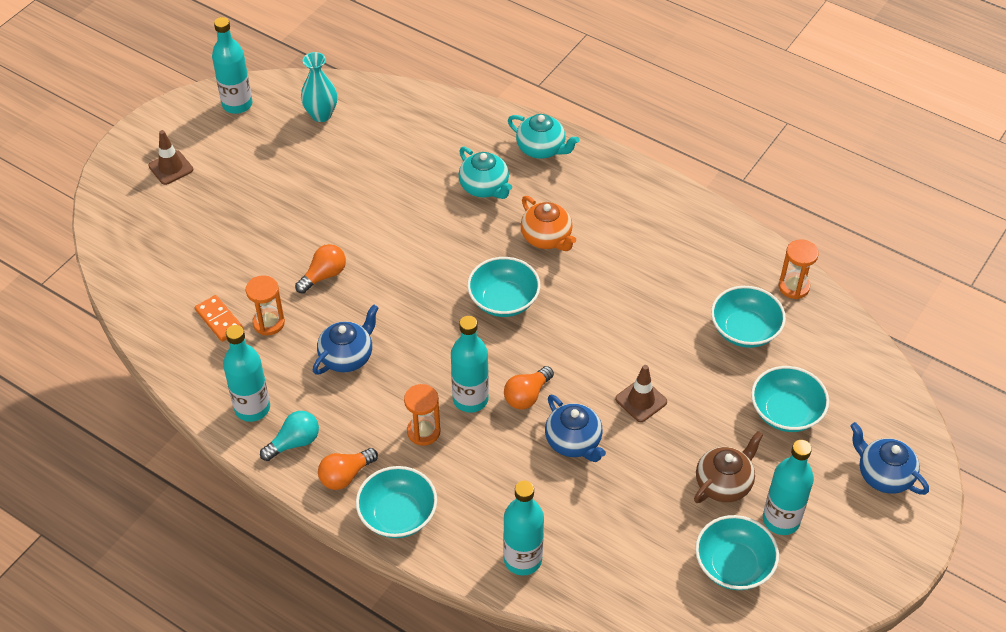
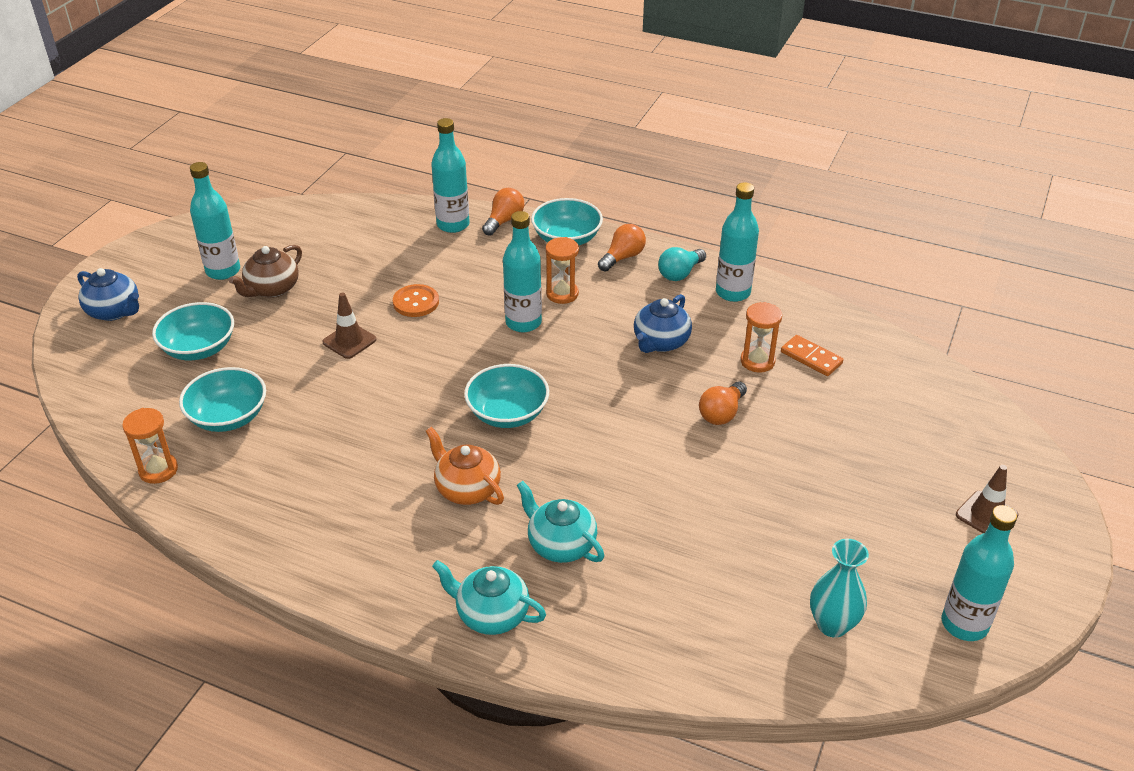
camera: 170 degrees right, 10 degrees down
(527, 395) = (467, 332): orange light bulb -> orange light bulb (504, 221)
(574, 442) = (416, 302): blue teapot -> orange button
(733, 565) = (271, 239): turquoise bowl -> none

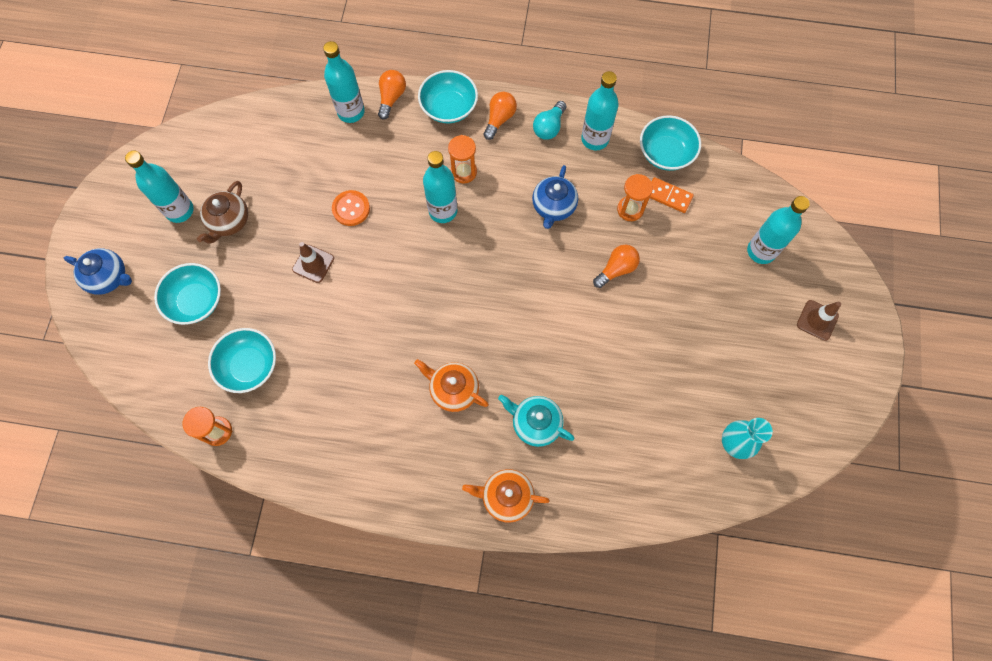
camera: 15 degrees left, 30 degrees up
(491, 614) = (506, 497): turquoise teapot -> orange teapot
(507, 413) = (460, 309): turquoise bowl -> turquoise bowl (665, 153)
(721, 413) = (616, 269): orange light bulb -> orange light bulb turned 150 degrees counterclockwise
(964, 624) = (817, 420): turquoise bottle -> turquoise bottle (761, 251)

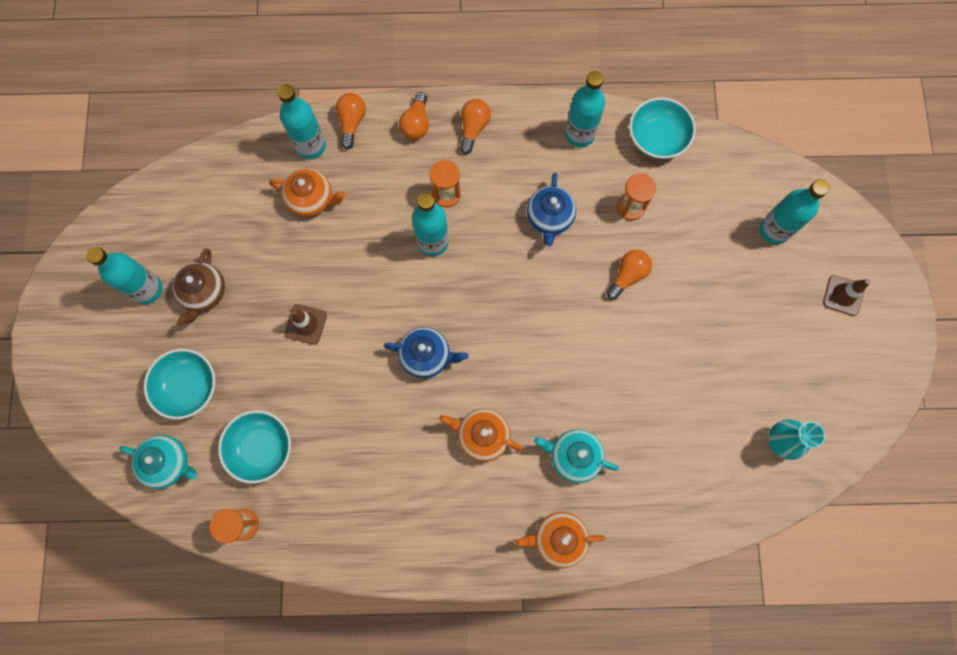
camera: 10 degrees left, 5 degrees up
(109, 278) = (87, 377): blue teapot -> blue teapot (426, 356)
(163, 364) = (168, 463): none -> turquoise teapot
(342, 157) = (311, 199): none -> orange teapot
(351, 209) = (333, 256): orange button -> none
(449, 107) = (416, 124): turquoise bowl -> orange light bulb
(549, 127) = (528, 128): turquoise light bulb -> none
(668, 196) = (668, 185): orange domino -> none

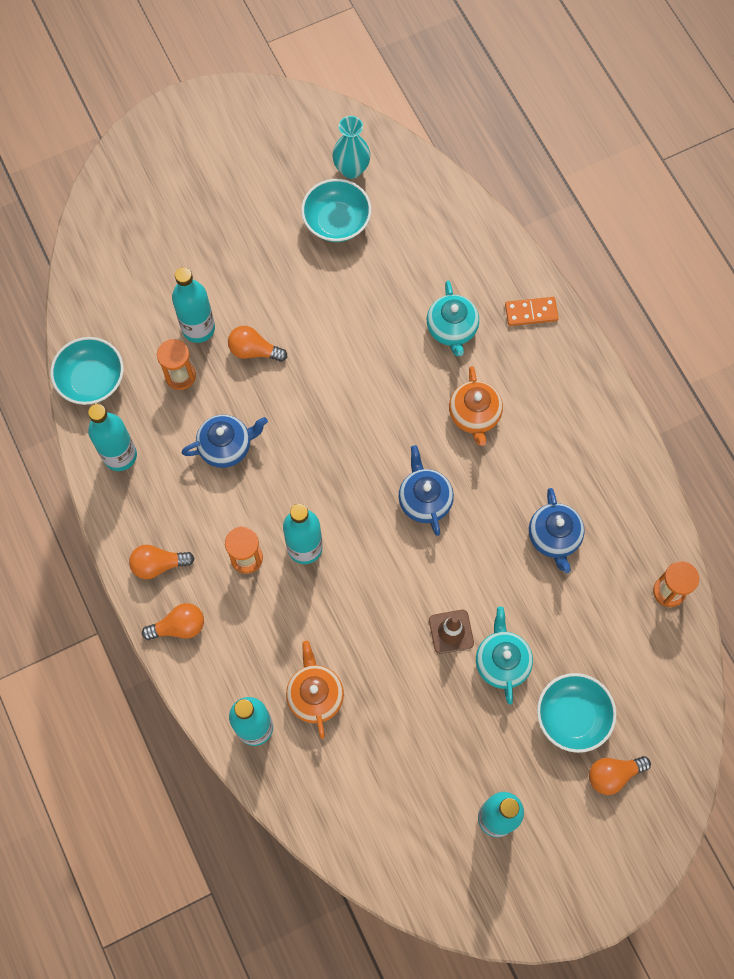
camera: 115 degrees left, 5 degrees down
(168, 463) = (654, 694): turquoise teapot -> turquoise teapot (502, 661)
(204, 293) = (470, 754): brown teapot -> none
(261, 448) = (592, 612): turquoise bowl -> turquoise bowl (336, 221)
(340, 449) = (554, 537): none -> blue teapot
(352, 122) = (207, 696): orange light bulb -> orange light bulb (613, 774)
(558, 539) = (531, 312): orange teapot -> orange domino
(774, 230) = (147, 240): turquoise bottle -> turquoise bottle (198, 328)
(843, 295) = (187, 162): brown traffic cone -> none

